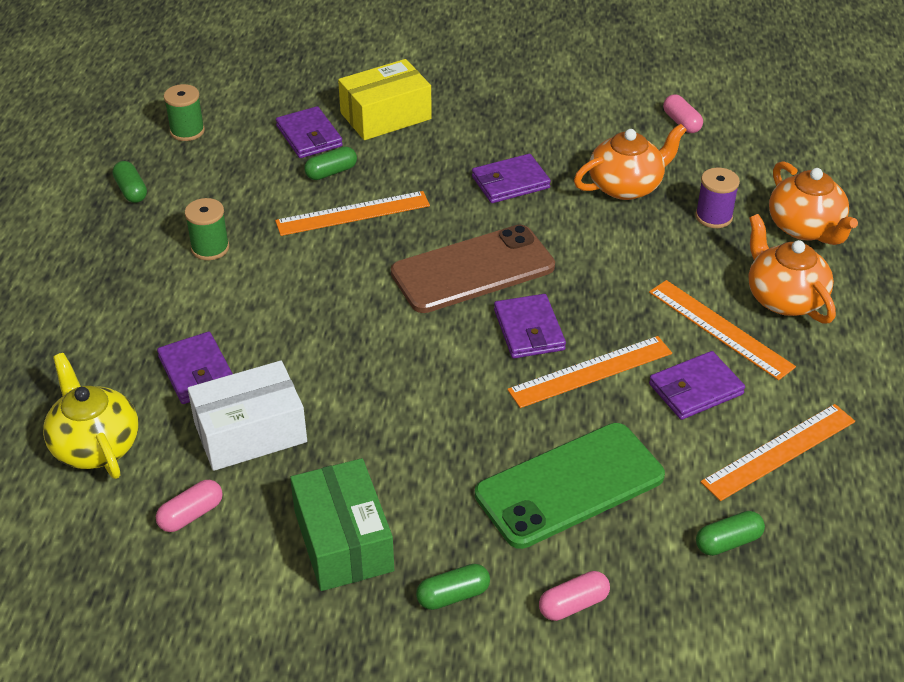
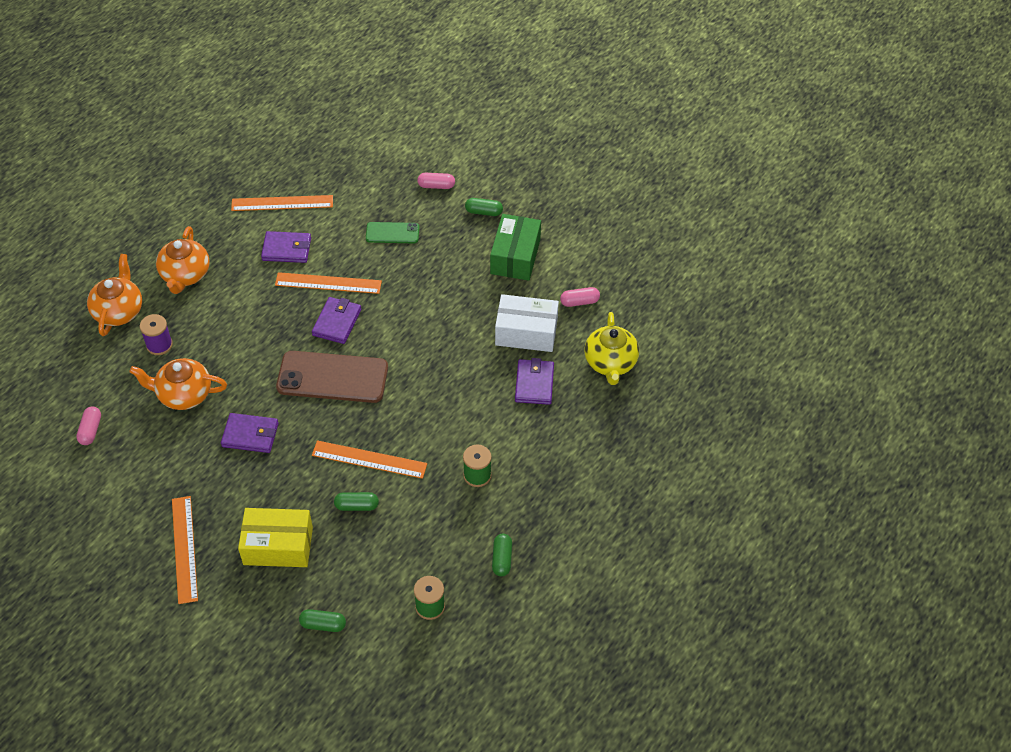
camera: 150 degrees left, 10 degrees up
(309, 136) = (347, 552): purple wallet -> none
(569, 485) = (392, 233): green phone -> green phone, size x0.53
(720, 329) = (238, 274): orange ruler -> orange ruler (184, 549)
(728, 542) = (347, 179): green capsule -> green capsule (323, 624)

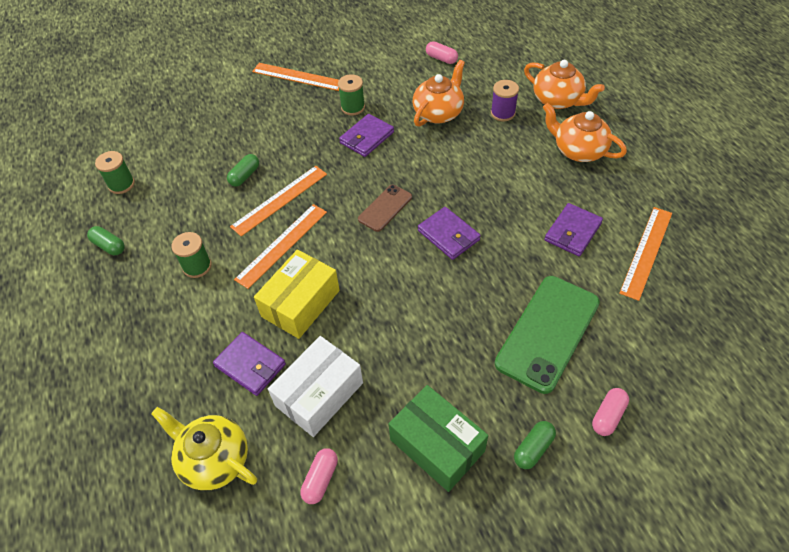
camera: 125 degrees right, 0 degrees up
(211, 469) = (353, 107): none -> green spool
(278, 546) = (254, 121): yellow box -> yellow box (300, 303)
(323, 624) = (171, 123): green capsule -> none
(328, 283) = (505, 247): orange ruler -> orange ruler (282, 245)
(332, 377) = (385, 208): brown phone -> brown phone, size x0.53
(392, 233) = (547, 332): green phone -> green phone, size x1.88

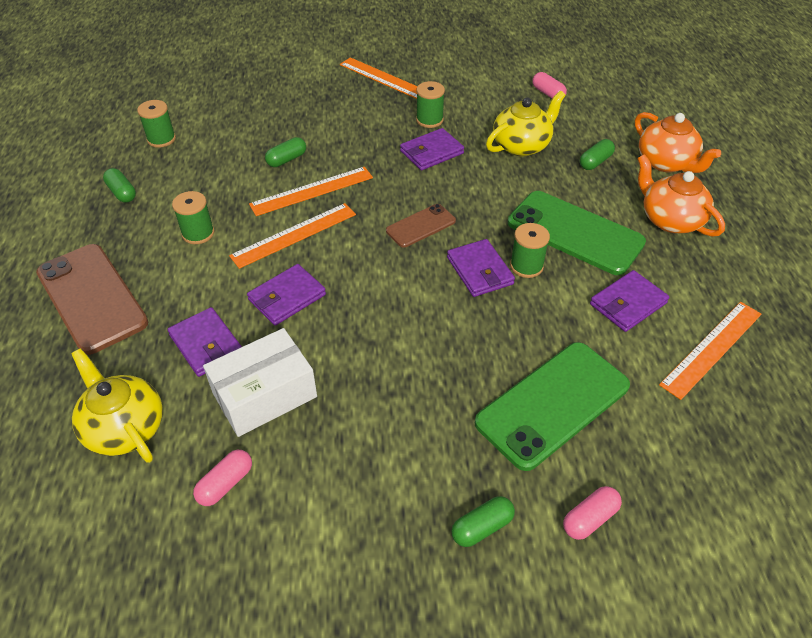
camera: 15 degrees right, 5 degrees down
(129, 352) = (92, 298): none -> brown phone
(300, 303) = (287, 297): yellow box -> purple wallet
(437, 445) = (370, 488): green box -> none
(438, 113) = (521, 145): orange teapot -> yellow teapot
(483, 221) = (526, 266): none -> green spool
(502, 113) = (595, 162): purple spool -> green capsule
(510, 181) = (575, 233): none -> green phone

